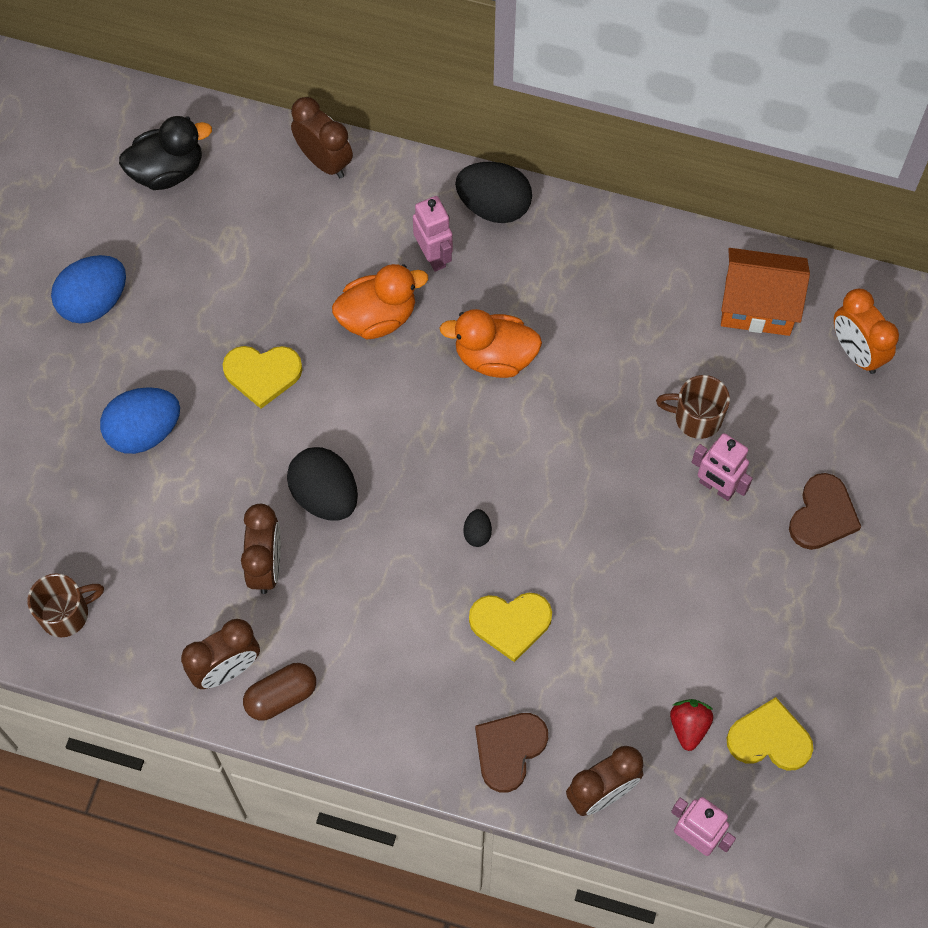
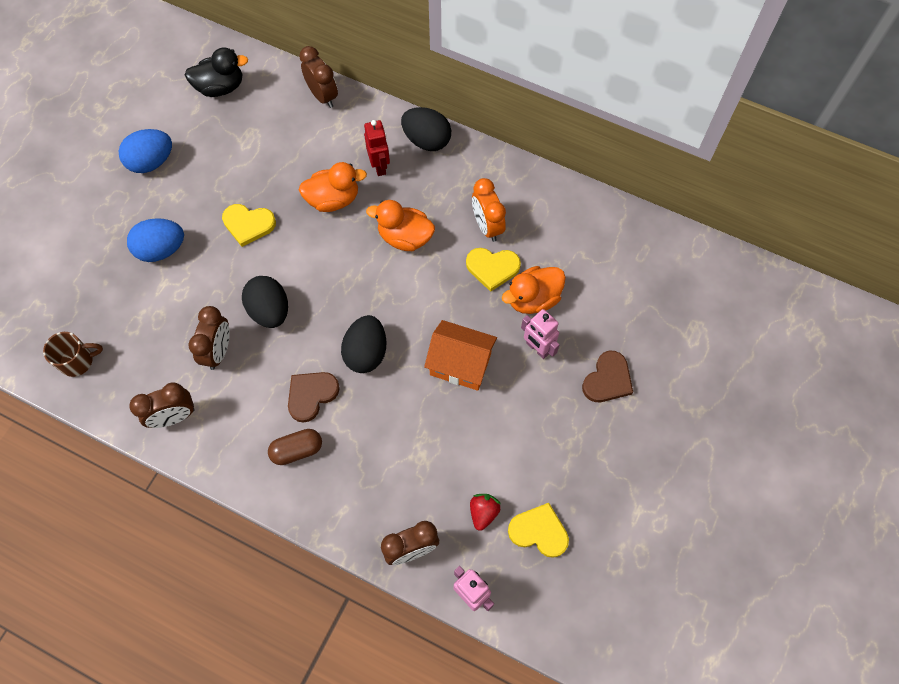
camera: 10 degrees right, 0 degrees up
(281, 696) = (206, 442): brown capsule -> brown capsule (297, 450)
(433, 256) = (379, 166): pink robot -> red robot
(477, 533) = (366, 353): black egg -> black egg, size x2.21
(509, 750) = (353, 507): brown heart -> brown heart (311, 395)
(510, 623) = (374, 418): yellow heart -> yellow heart (492, 268)
(696, 417) = (533, 299): brown mug -> orange duck
(757, 306) = (590, 231): orange house -> orange house (460, 364)
(856, 352) = (652, 272): orange clock -> orange clock (487, 226)

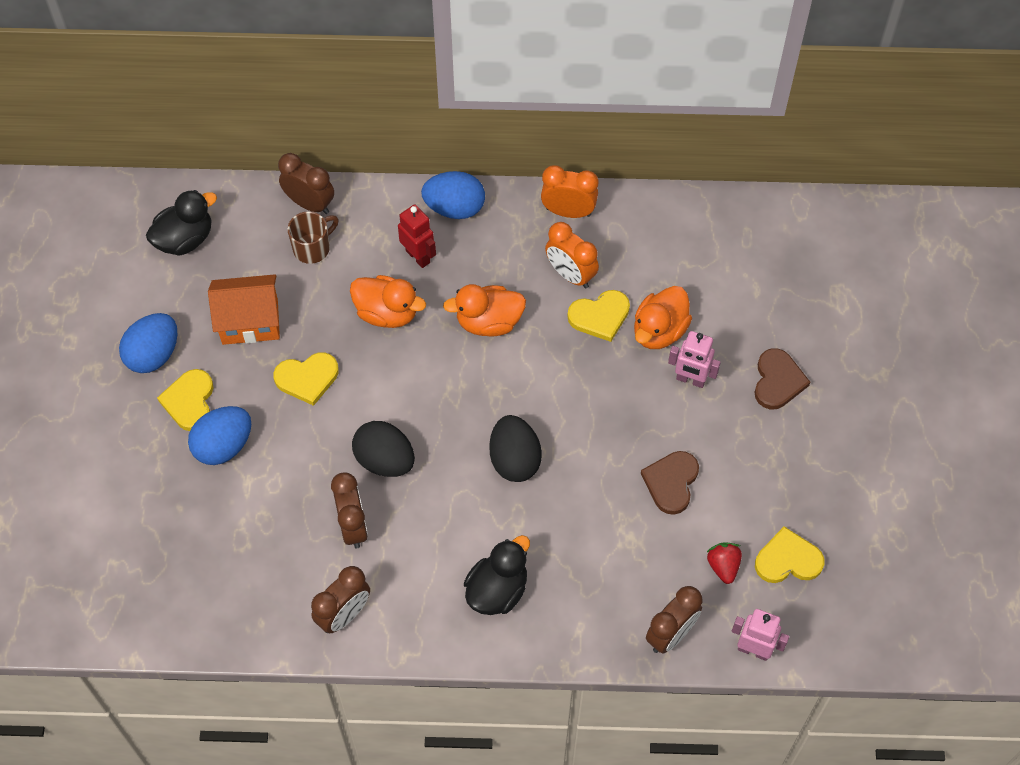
camera: 25 degrees left, 5 degrees down
(78, 361) = (200, 604): brown mug -> brown mug (312, 248)
(157, 206) = (189, 401): none -> yellow heart
(297, 450) = (497, 590): brown capsule -> black duck
(311, 395) = (480, 528): brown heart -> brown heart (671, 482)
(333, 199) = (387, 313): orange duck -> orange duck turned 60 degrees clockwise
(426, 140) = (454, 208): black egg -> blue egg
(460, 364) = (620, 429): orange house -> orange house (250, 321)
(511, 177) = (568, 212): none -> orange clock

